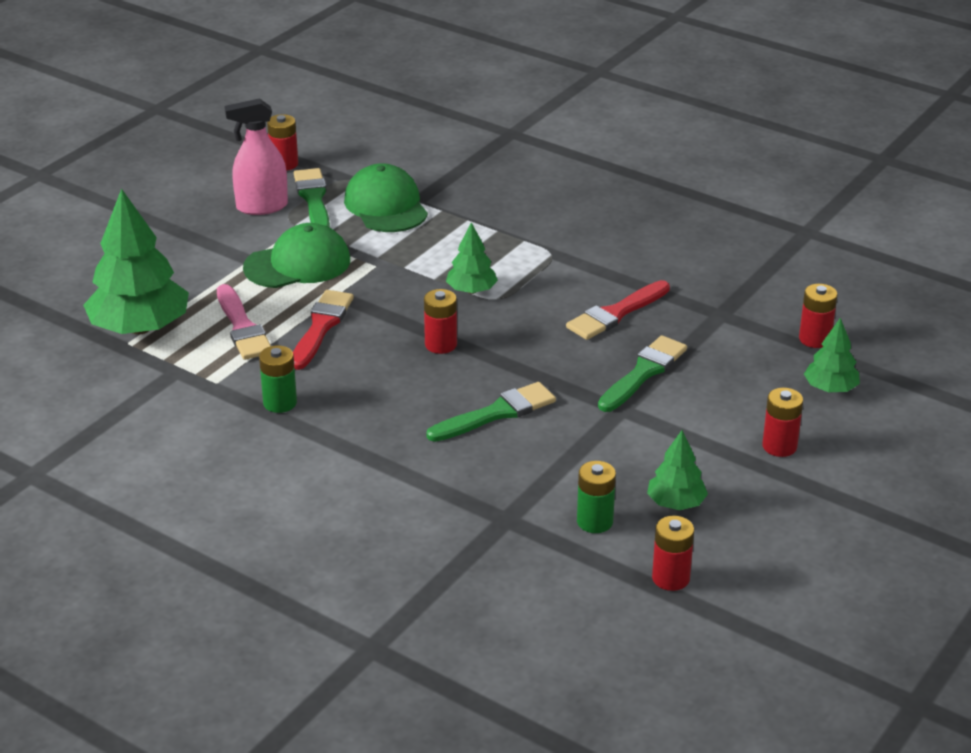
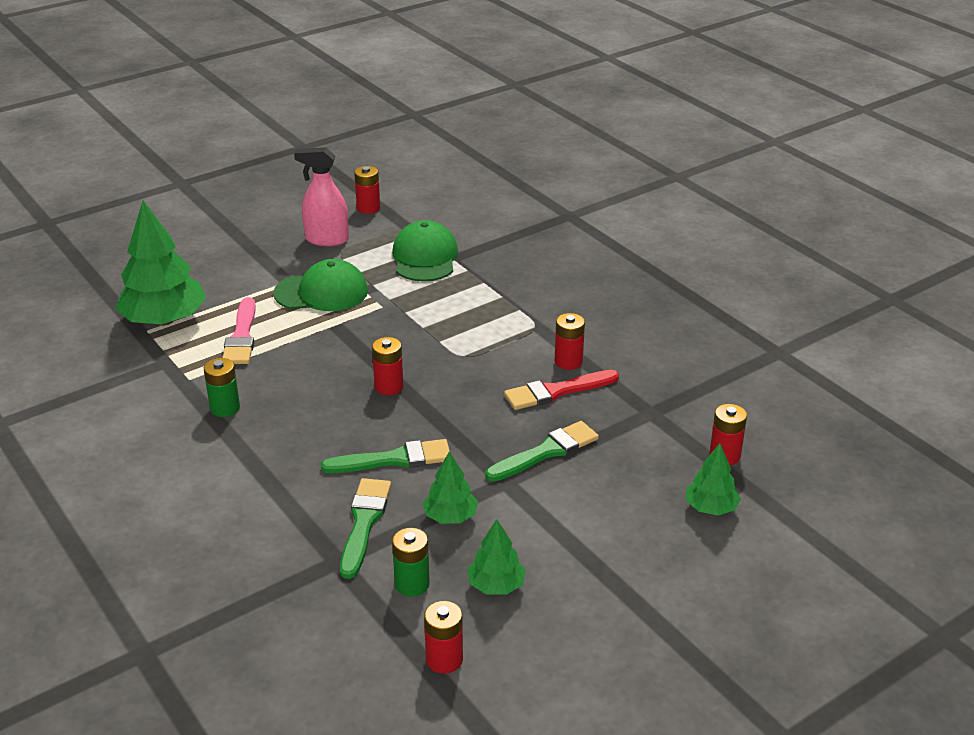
camera: 20 degrees right, 0 degrees up
(313, 199) = (371, 241): green brush -> green brush (364, 522)
(321, 327) = (303, 349): red brush -> none
(471, 290) = (446, 344): green tree -> green tree (450, 516)
(779, 446) = (627, 553): red battery -> red battery (568, 362)

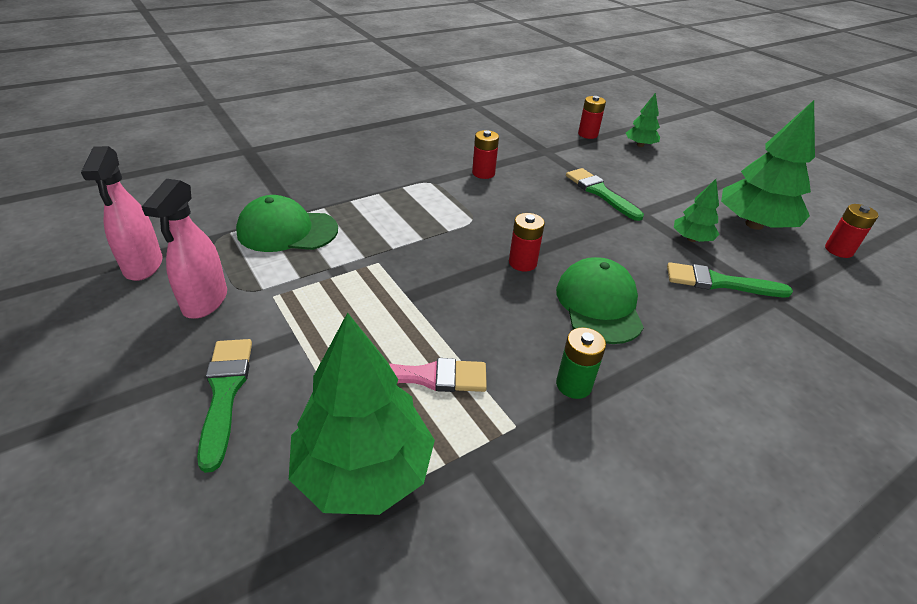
camera: 90 degrees left, 5 degrees up
(321, 292) = (334, 306): green cap -> green cap (599, 304)
(368, 208) = (143, 266): red battery -> pink spray bottle
(394, 459) = (630, 263): green brush -> green brush (225, 393)
(412, 584) = (775, 261): green battery -> none
(496, 585) = (754, 224): green tree -> green tree, size x1.95
(556, 391) = (524, 182): red brush -> none

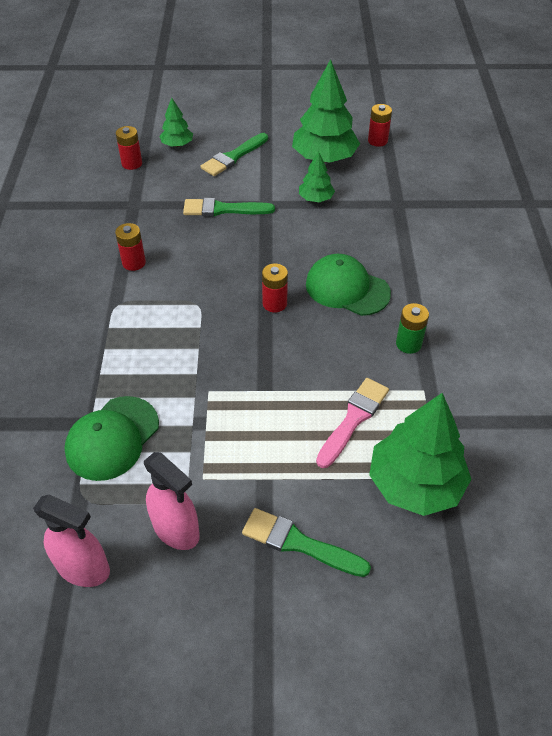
camera: 55 degrees left, 10 degrees up
(719, 283) = (367, 217): green brush -> green brush (233, 157)

